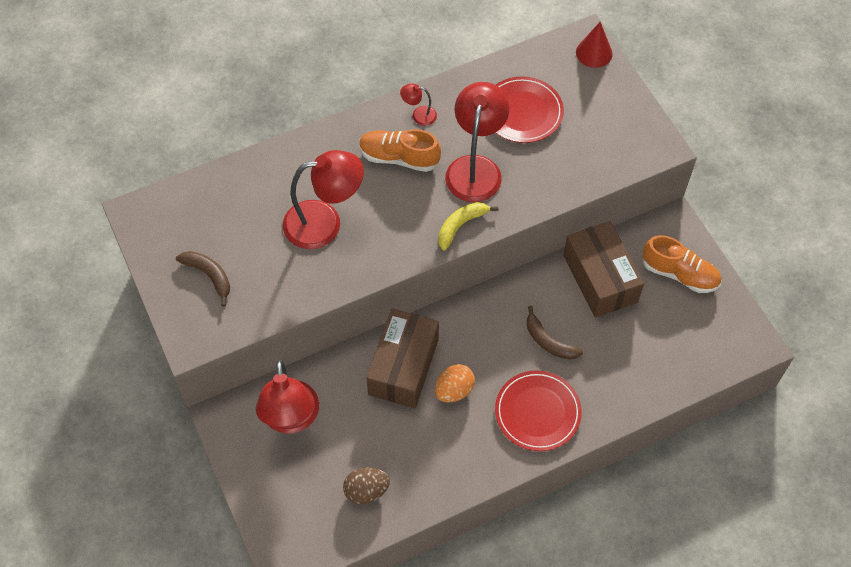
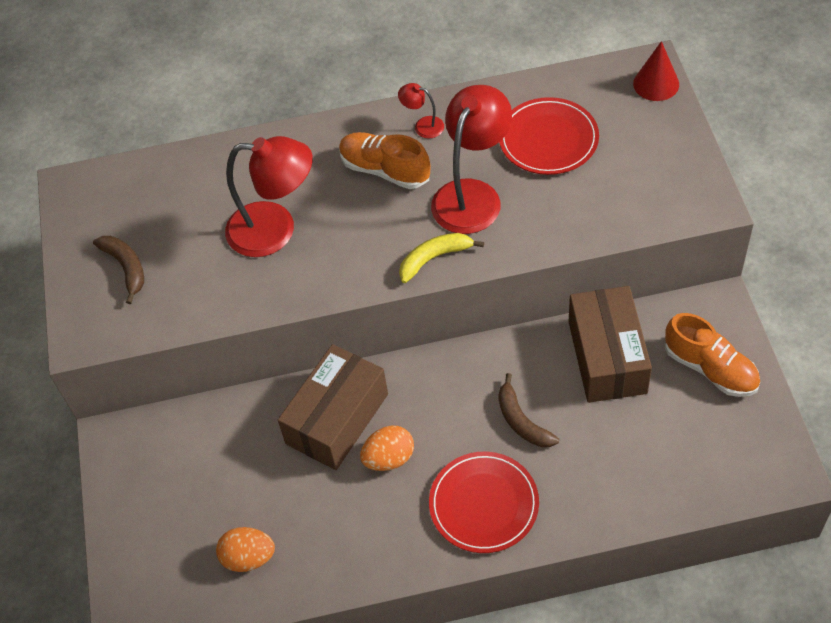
camera: 20 degrees right, 5 degrees down
(291, 419) = (187, 455): red lamp -> none
(366, 491) = (248, 558): brown egg -> orange egg

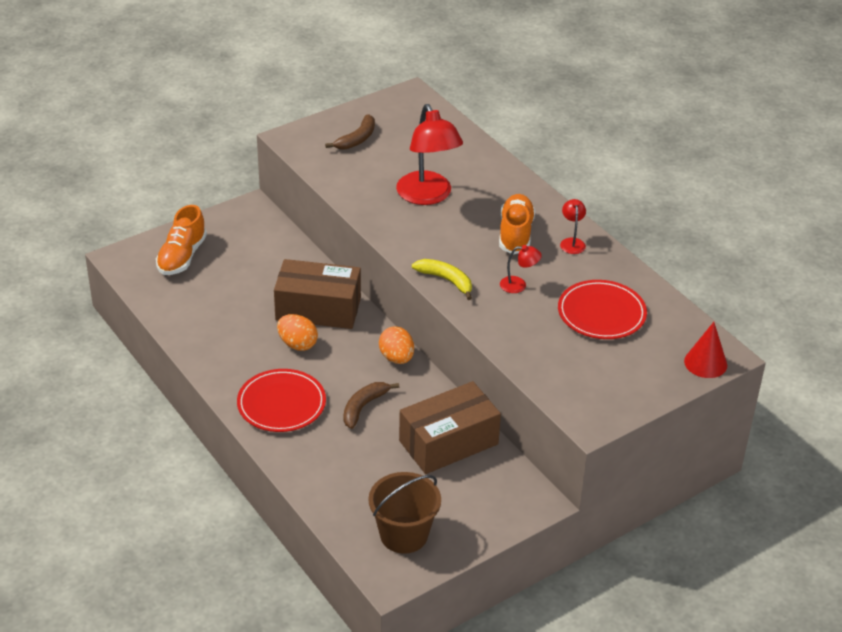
camera: 60 degrees right, 15 degrees down
(248, 558) = (188, 298): orange egg -> orange egg (396, 358)
(472, 195) = (519, 285): red lamp -> red lamp, size x0.45
(710, 368) = (470, 508): orange shoe -> orange shoe (182, 257)
(729, 441) = (404, 535): none -> brown bucket

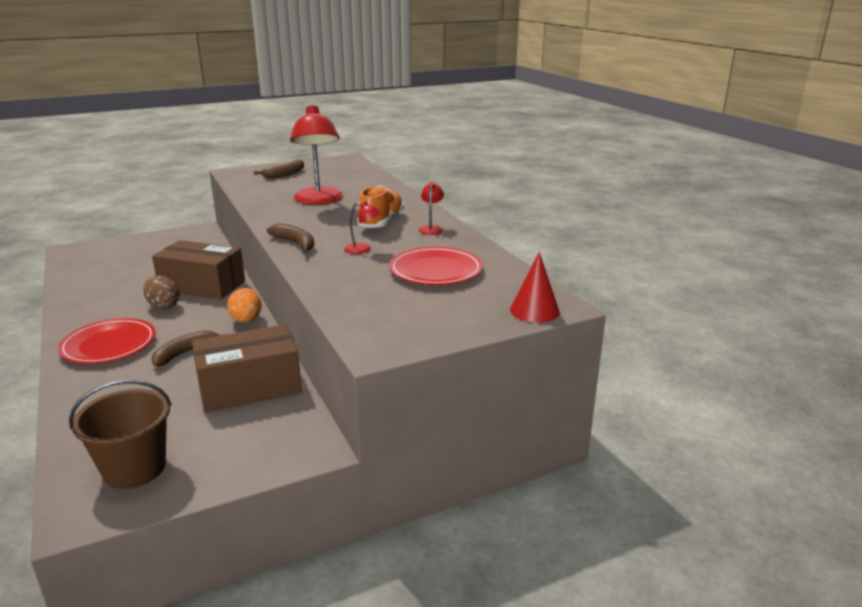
camera: 10 degrees right, 15 degrees down
(182, 257) = (119, 251): orange shoe -> none
(297, 344) = (163, 306): orange egg -> brown egg
(446, 280) = (295, 243): yellow banana -> brown banana

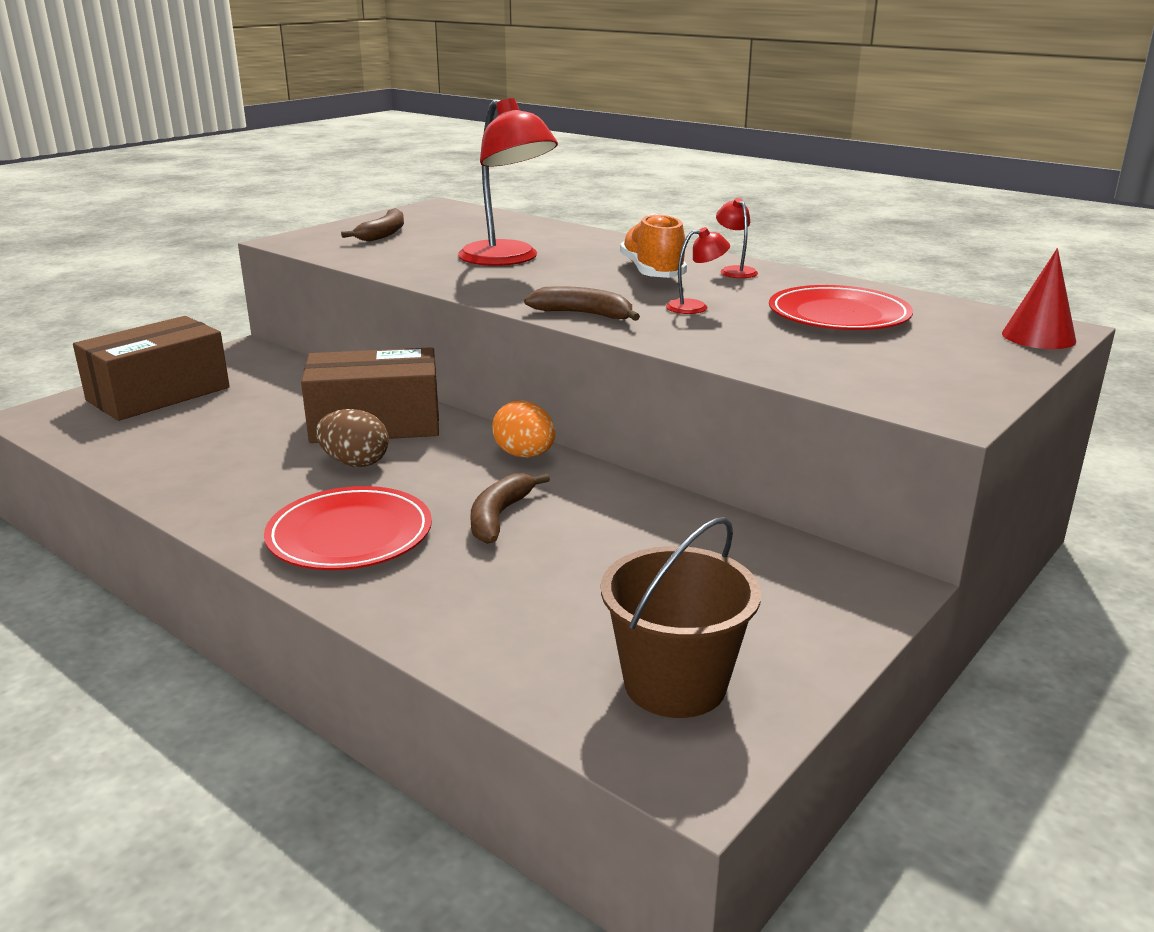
camera: 25 degrees left, 0 degrees up
(250, 387) = (670, 536): brown box -> brown box (159, 394)

